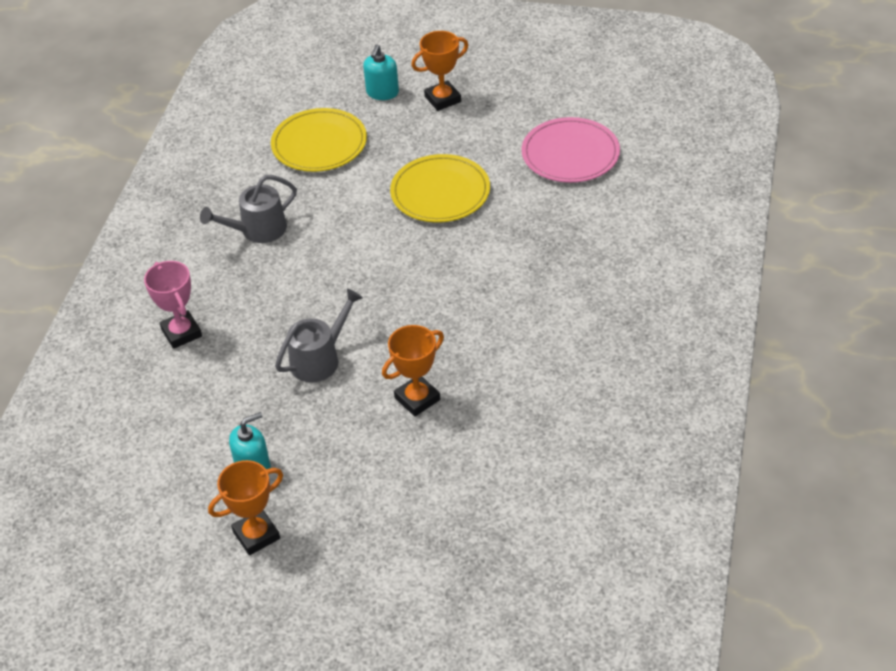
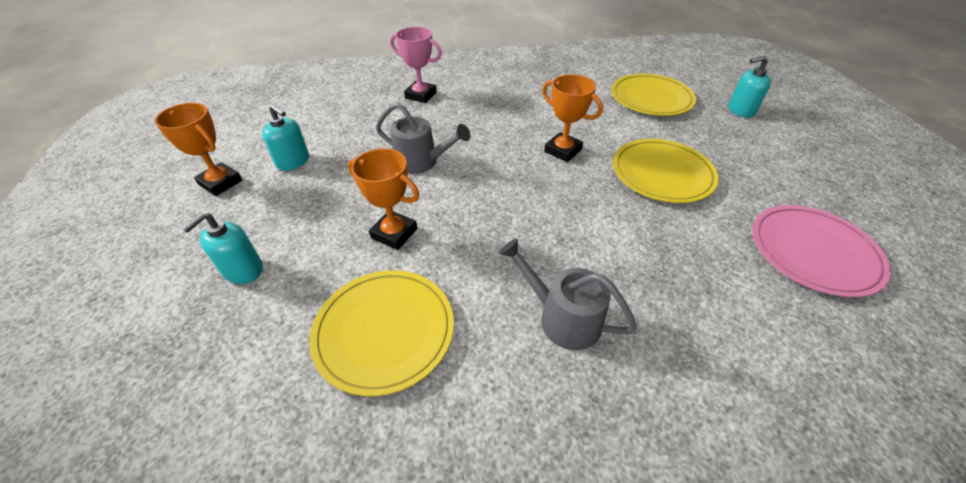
camera: 65 degrees right, 0 degrees up
(181, 333) = (421, 95): pink trophy -> pink trophy turned 75 degrees clockwise
(258, 230) = (539, 97): grey watering can -> grey watering can (562, 318)
(408, 513) = (243, 270): none -> turquoise soap dispenser
(442, 99) = (775, 142): orange trophy -> orange trophy (563, 150)
(523, 422) = (384, 331): none -> yellow plate

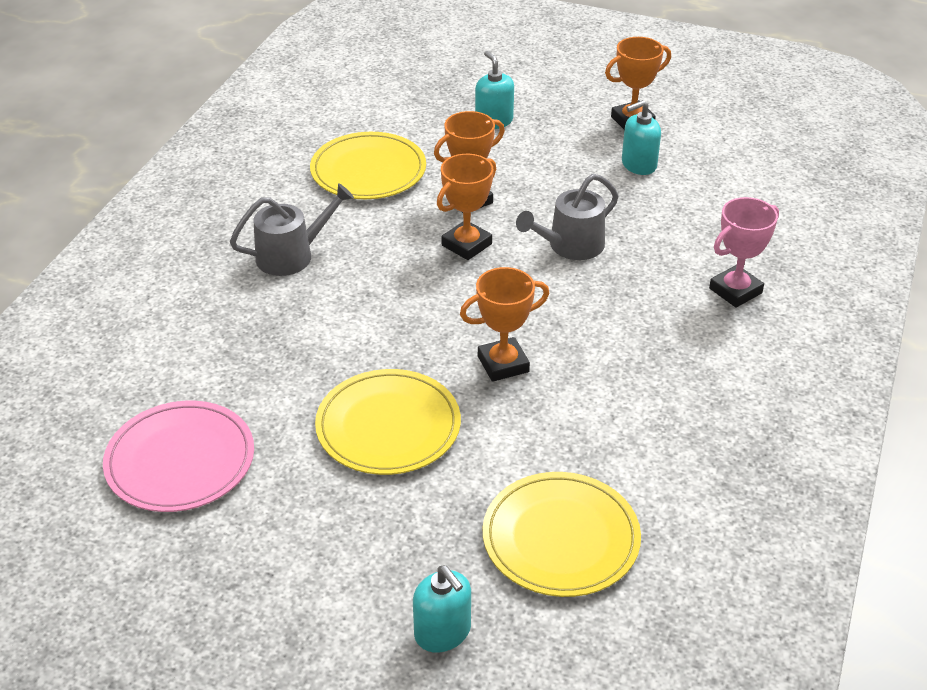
camera: 120 degrees right, 5 degrees down
(457, 211) = (466, 245): none -> orange trophy
(740, 110) = (443, 632): turquoise soap dispenser -> turquoise soap dispenser turned 120 degrees clockwise

